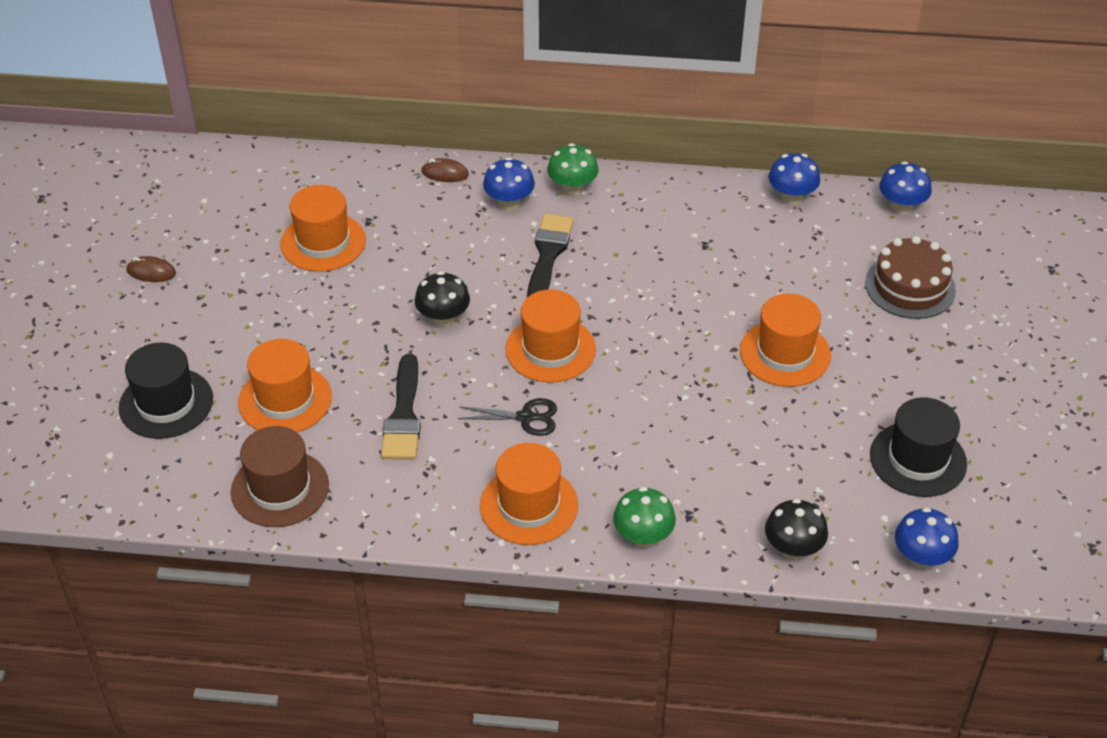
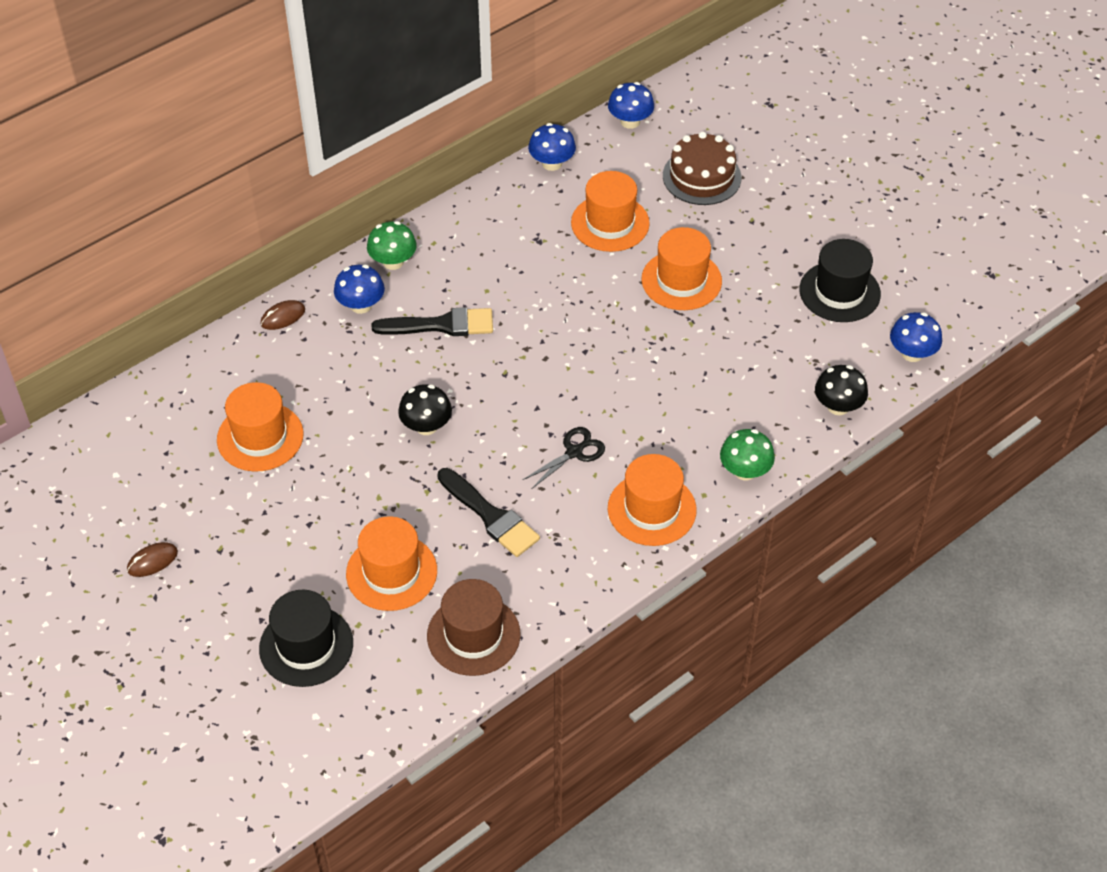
camera: 45 degrees left, 5 degrees up
(548, 255) = (441, 325): black brush -> black brush turned 120 degrees clockwise
(550, 349) = (529, 392): orange hat -> orange hat (610, 223)

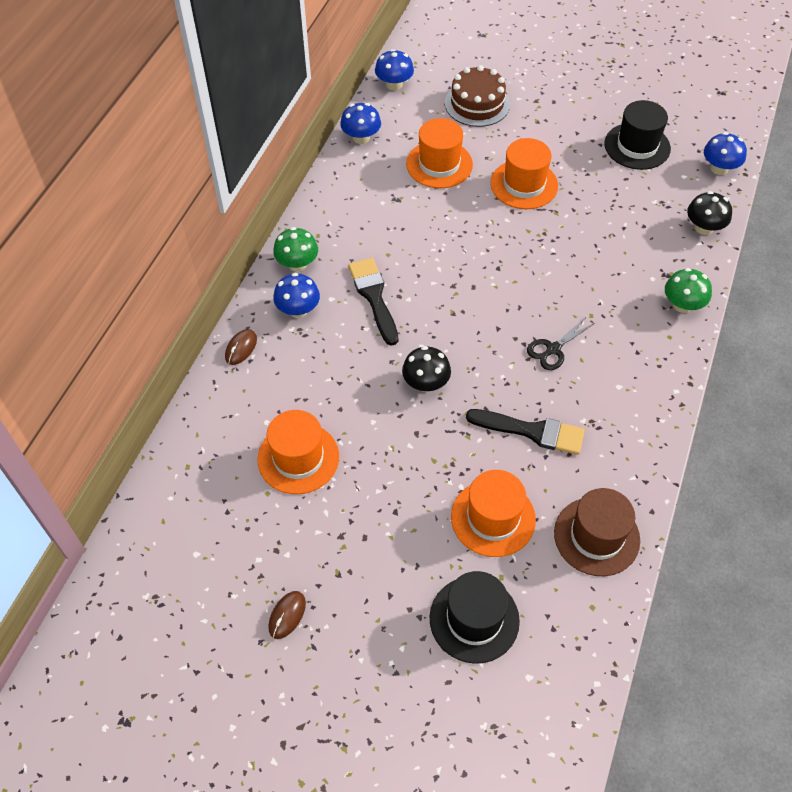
camera: 30 degrees left, 5 degrees up
(441, 325) = (374, 297): black brush -> black brush turned 75 degrees counterclockwise
(574, 452) = (553, 349): black scissors -> black scissors turned 150 degrees counterclockwise
(651, 509) = (643, 366): orange hat -> none

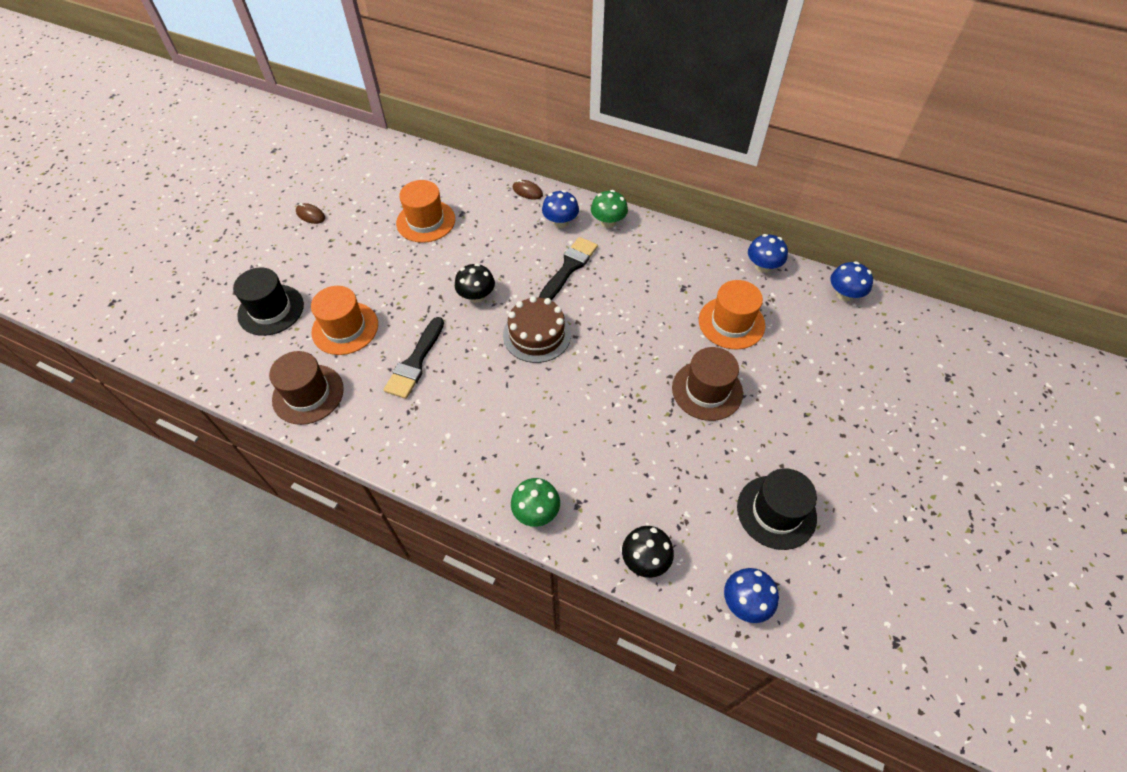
camera: 95 degrees right, 0 degrees up
(374, 297) = (569, 268): black brush -> black brush turned 45 degrees counterclockwise
(477, 104) = (826, 361): brown cake -> brown cake (537, 334)
(524, 184) = (707, 390): orange hat -> brown hat
(553, 349) = (497, 388): black scissors -> none

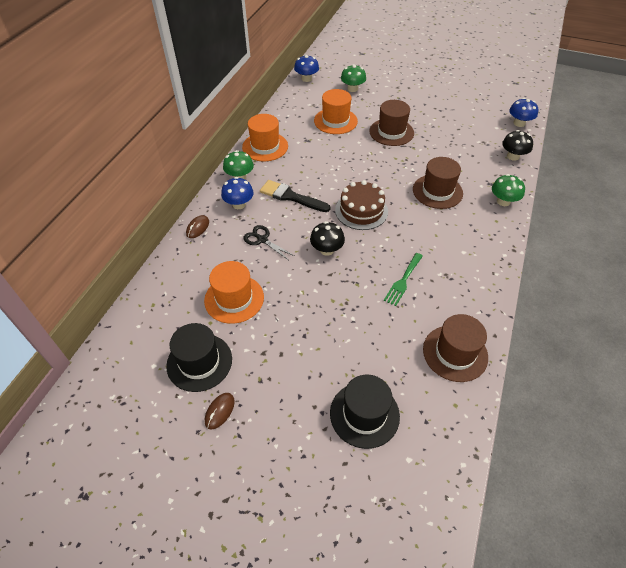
camera: 95 degrees left, 5 degrees down
(345, 328) = (377, 340): orange hat -> orange hat (265, 147)
(415, 362) = (403, 281): black brush -> green fork
(502, 241) = (262, 239): none -> black scissors
(566, 427) = (437, 191): none -> brown hat
(763, 266) = (285, 106): blue mushroom -> none
(776, 512) = (464, 111): black hat -> black hat (199, 362)
(824, 352) = (352, 89): none -> green mushroom

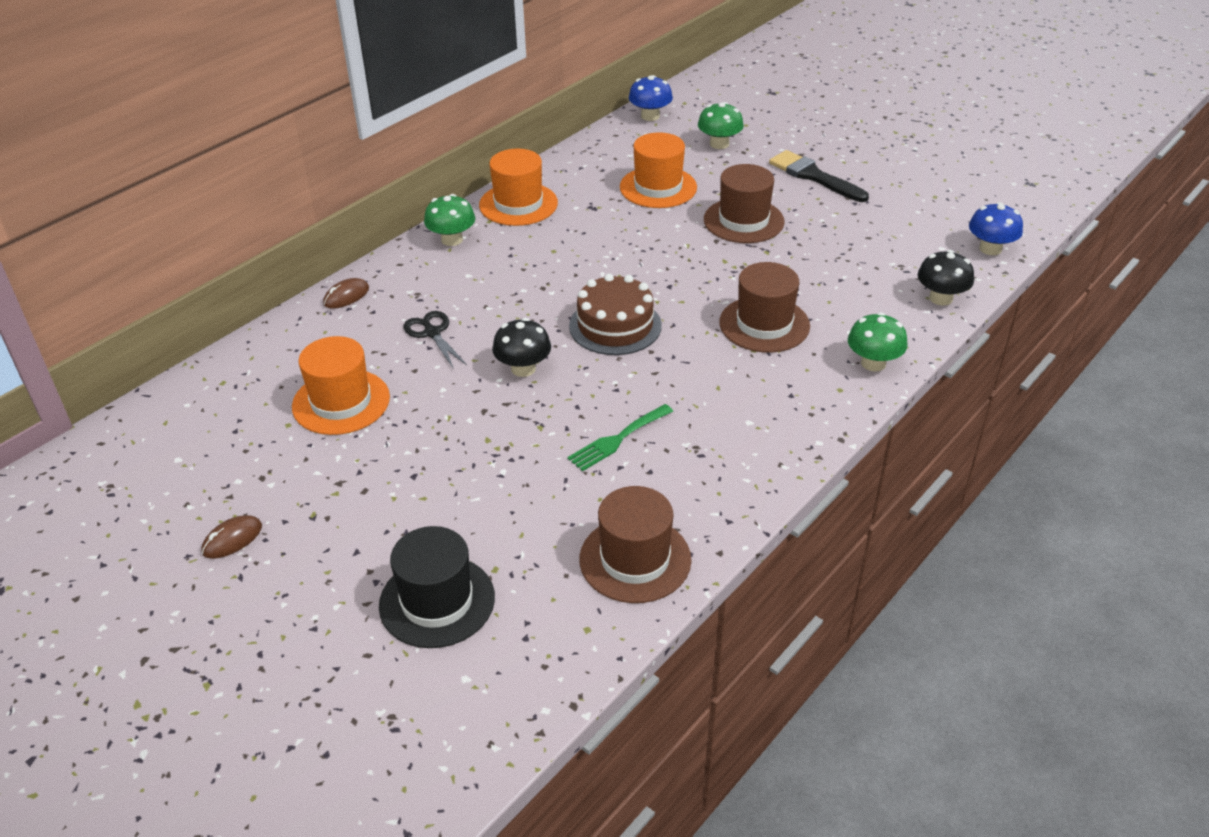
camera: 20 degrees right, 10 degrees down
(199, 362) = (242, 471): black hat -> none
(239, 204) = (427, 277): blue mushroom -> none
(291, 197) = (515, 283): black brush -> black brush (814, 176)

